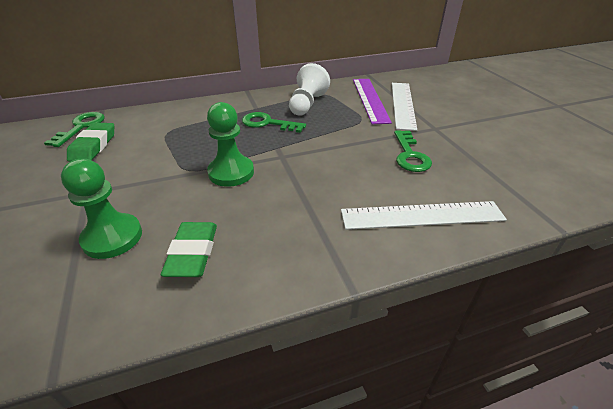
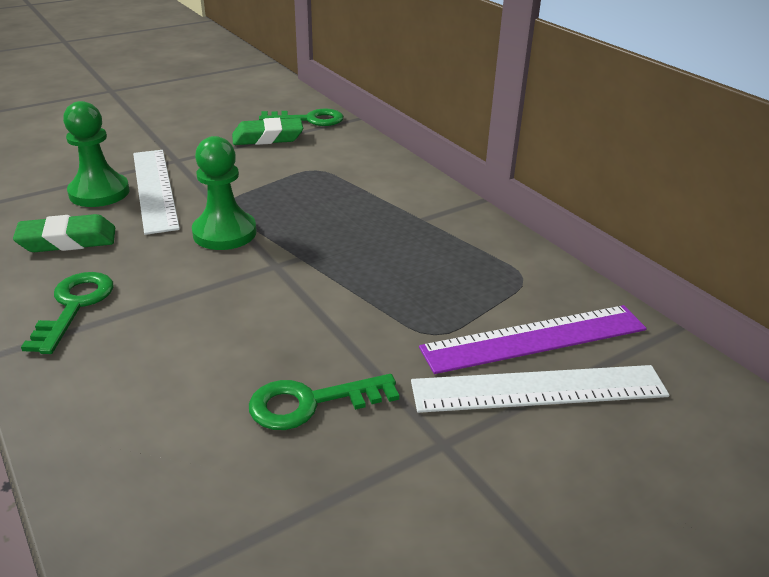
camera: 75 degrees right, 5 degrees down
(268, 123) = (372, 237): green key -> green key (74, 306)
(307, 104) = (464, 264): white pawn -> none
(422, 215) = (124, 419): white ruler -> white ruler (154, 189)

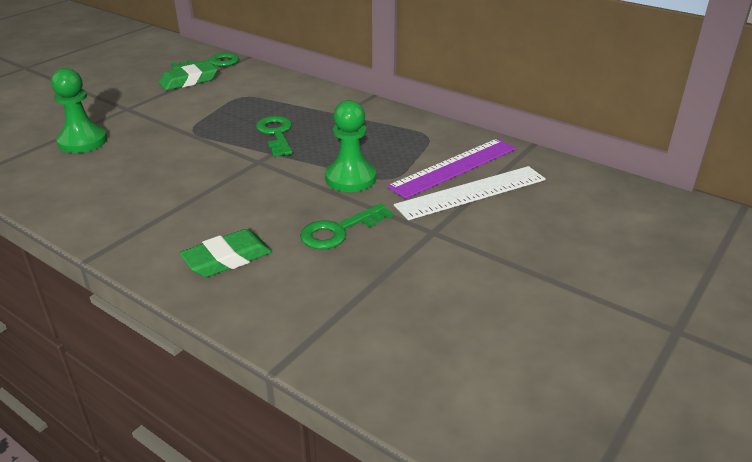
camera: 20 degrees left, 0 degrees up
(68, 240) = (86, 177): green eraser -> green eraser (227, 259)
(74, 306) = (129, 215): green key -> green key (276, 134)
(154, 189) = (126, 131): white ruler -> none
(224, 233) = (205, 149): green pawn -> green pawn (350, 178)

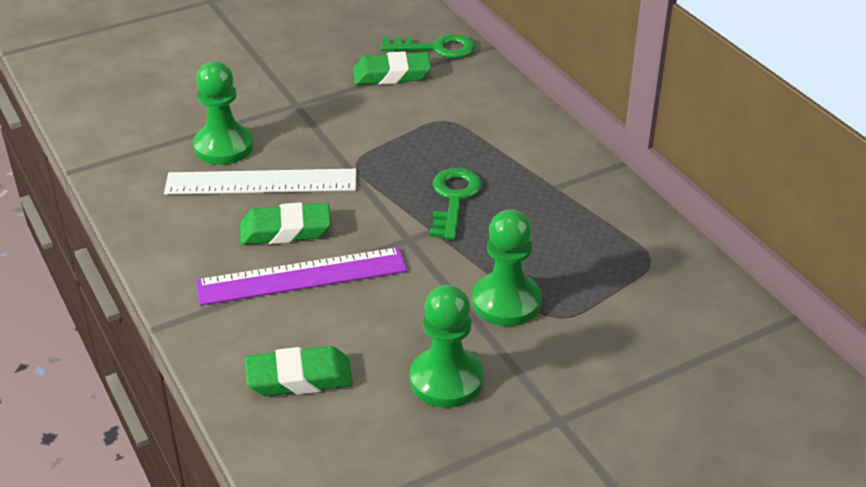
camera: 25 degrees right, 5 degrees up
(162, 177) = (285, 230): none -> green eraser
(339, 230) = (446, 380): green key -> green pawn
(454, 167) = (652, 325): purple ruler -> purple ruler (302, 276)
(471, 192) = (649, 374): white ruler -> white ruler (261, 182)

